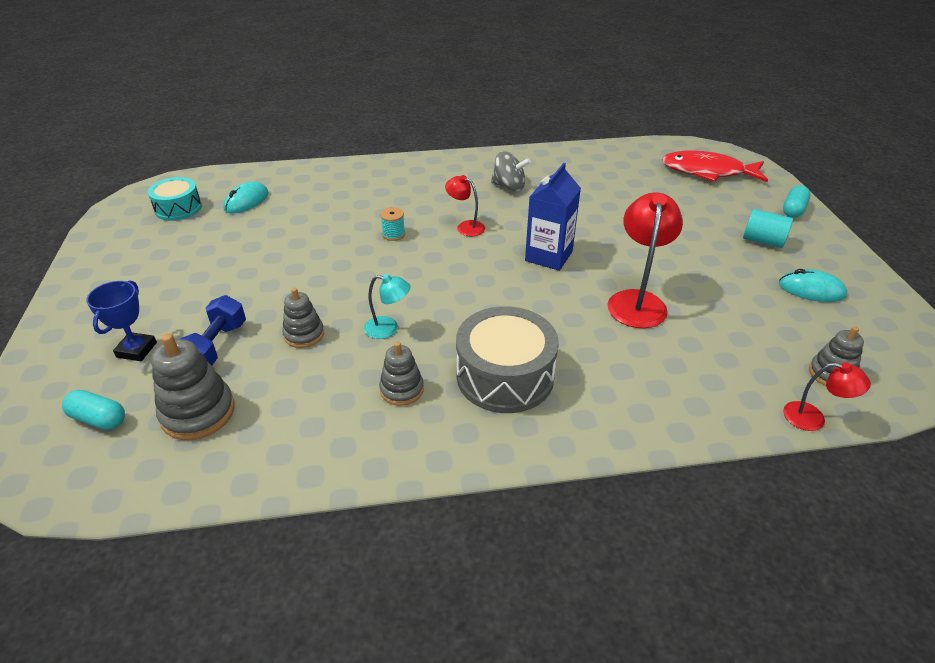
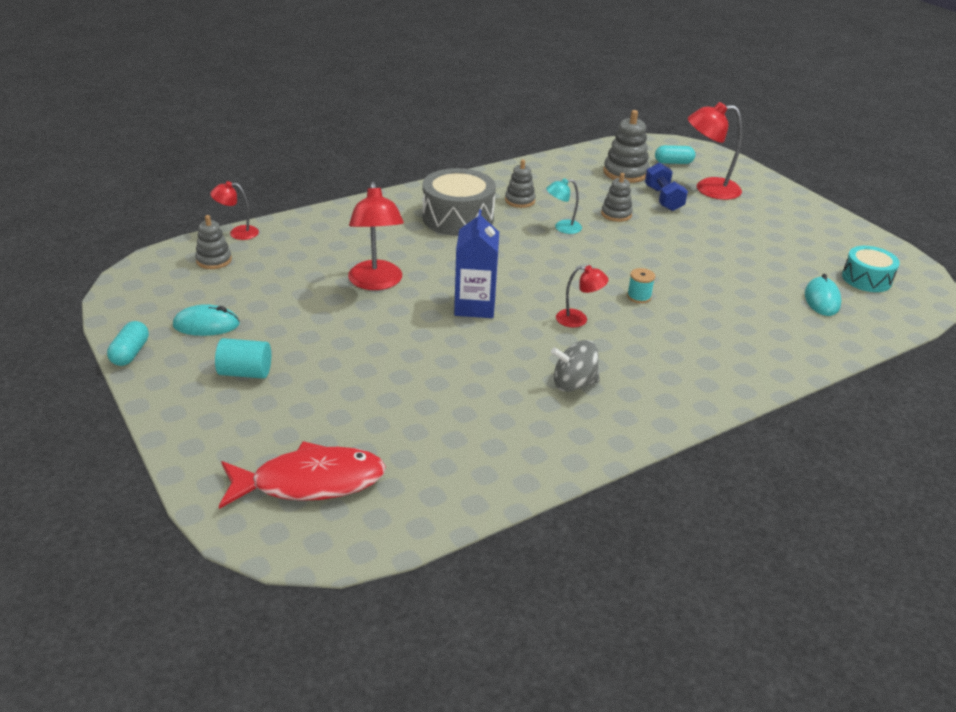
camera: 155 degrees right, 5 degrees down
(137, 350) = (708, 189): blue trophy -> red lamp
(793, 210) = (193, 431): turquoise capsule -> turquoise capsule (130, 353)

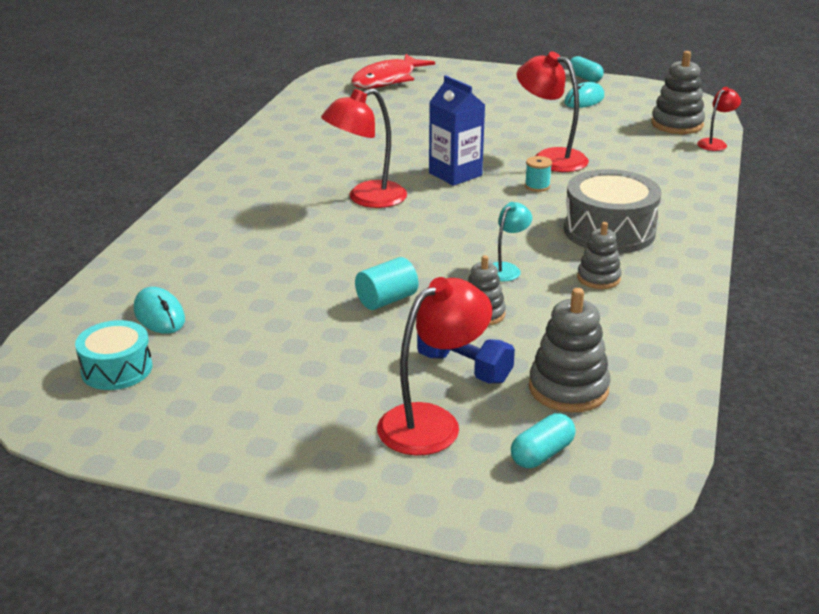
camera: 140 degrees right, 5 degrees down
(214, 260) = (677, 124): grey stacking toy -> grey stacking toy, size x1.58
(245, 372) = (510, 94): turquoise cylinder -> turquoise cylinder (386, 300)
(573, 384) = (313, 162): grey spinning top -> none
(578, 319) = (366, 198): red lamp -> red lamp, size x1.80
(639, 296) = (342, 237): turquoise spool -> turquoise spool (537, 186)

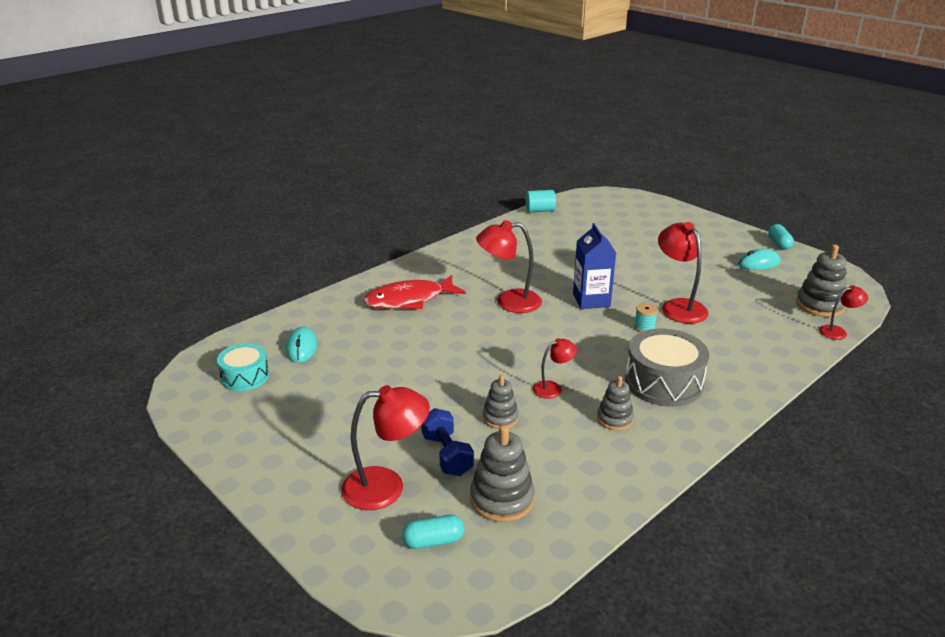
camera: 30 degrees right, 0 degrees up
(386, 300) = (446, 384): turquoise cylinder -> turquoise cylinder (540, 210)
(387, 80) = (616, 210): red fish -> red fish (409, 300)
(506, 269) = (553, 388): turquoise lamp -> red lamp

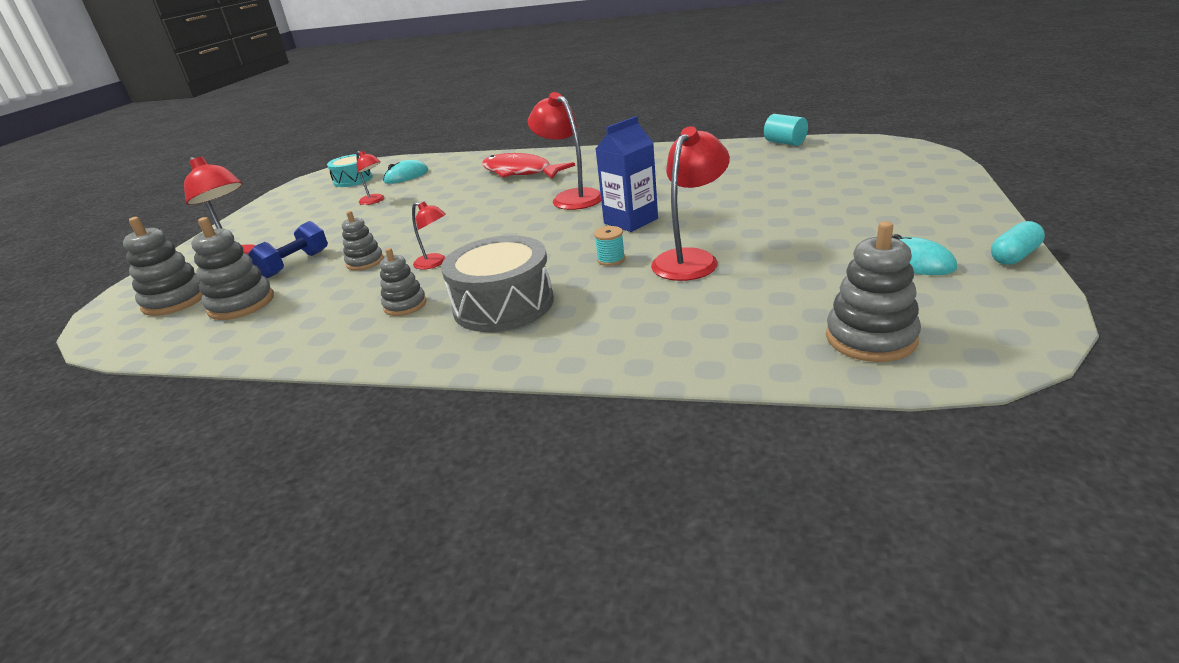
camera: 60 degrees right, 0 degrees up
(433, 541) = (175, 300): turquoise capsule -> grey stacking toy
(838, 331) = (809, 374): red lamp -> red lamp (375, 201)

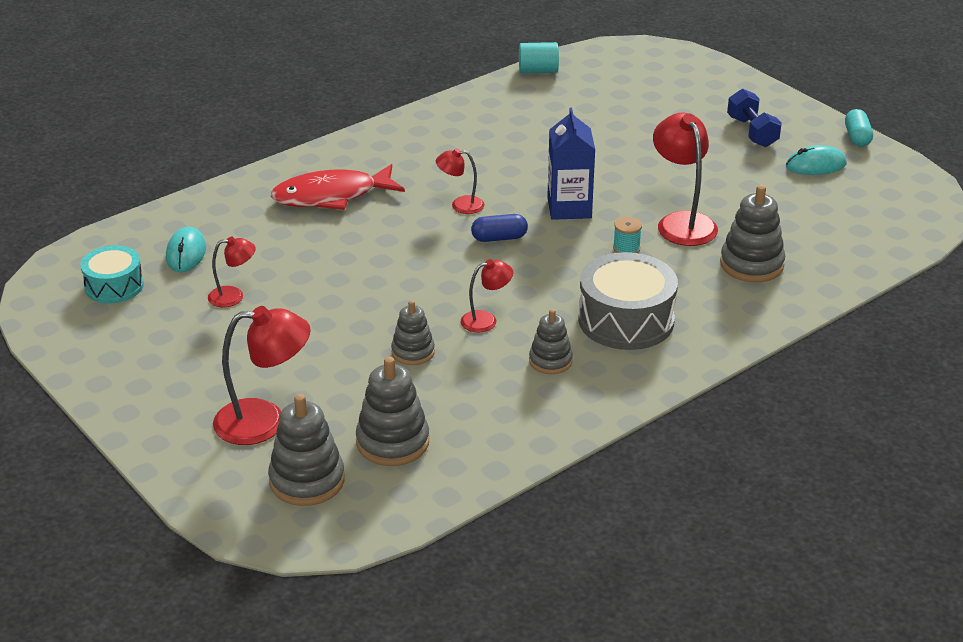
camera: 55 degrees left, 5 degrees up
(295, 264) = (340, 391): blue dumbbell -> blue dumbbell (752, 132)
(550, 222) = (499, 238): none -> blue capsule
(571, 197) = (460, 205): red lamp -> red lamp, size x0.55
(870, 338) = (871, 229): grey stacking toy -> grey stacking toy (751, 264)

